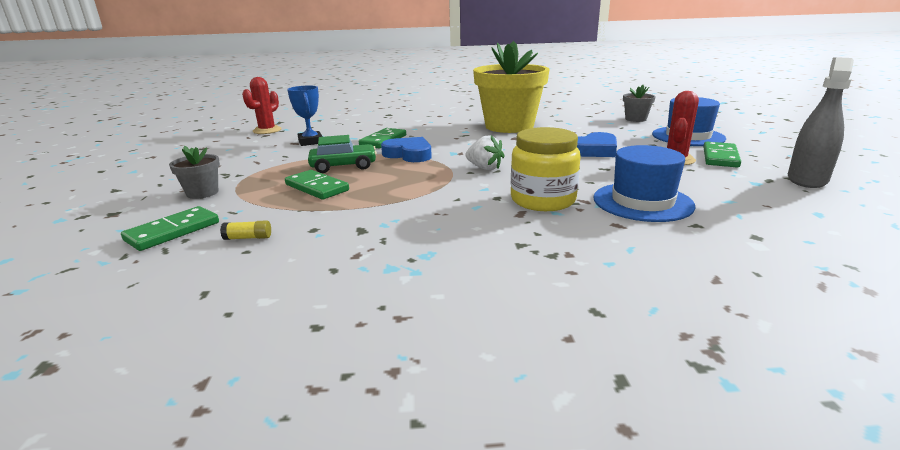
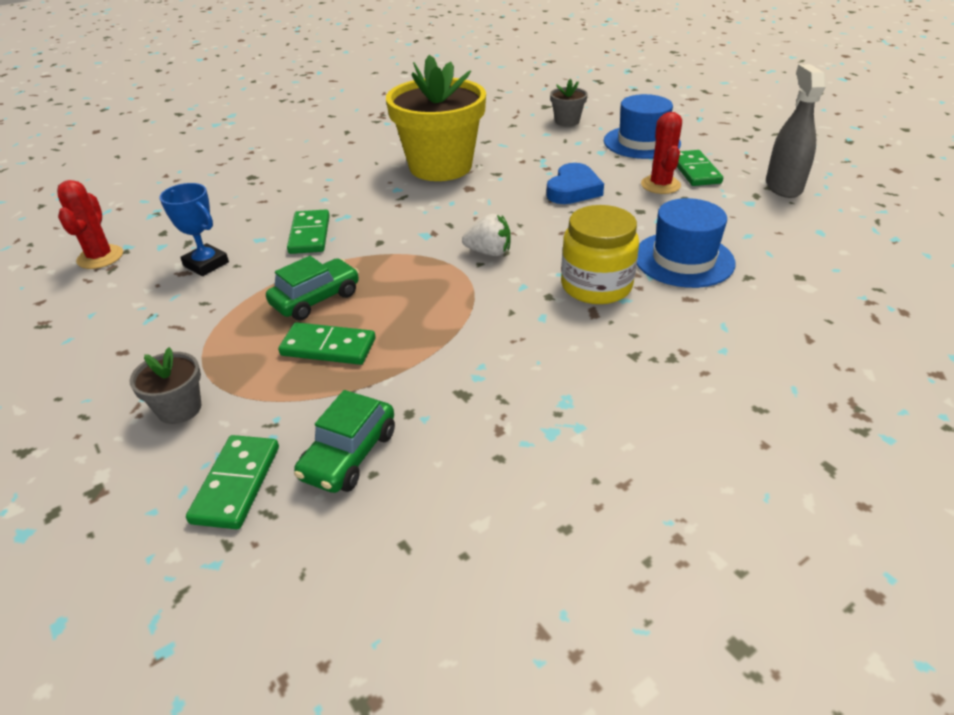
camera: 30 degrees left, 15 degrees up
(248, 238) = (349, 455): yellow glue stick -> green car
(409, 154) = (374, 252): blue heart -> none

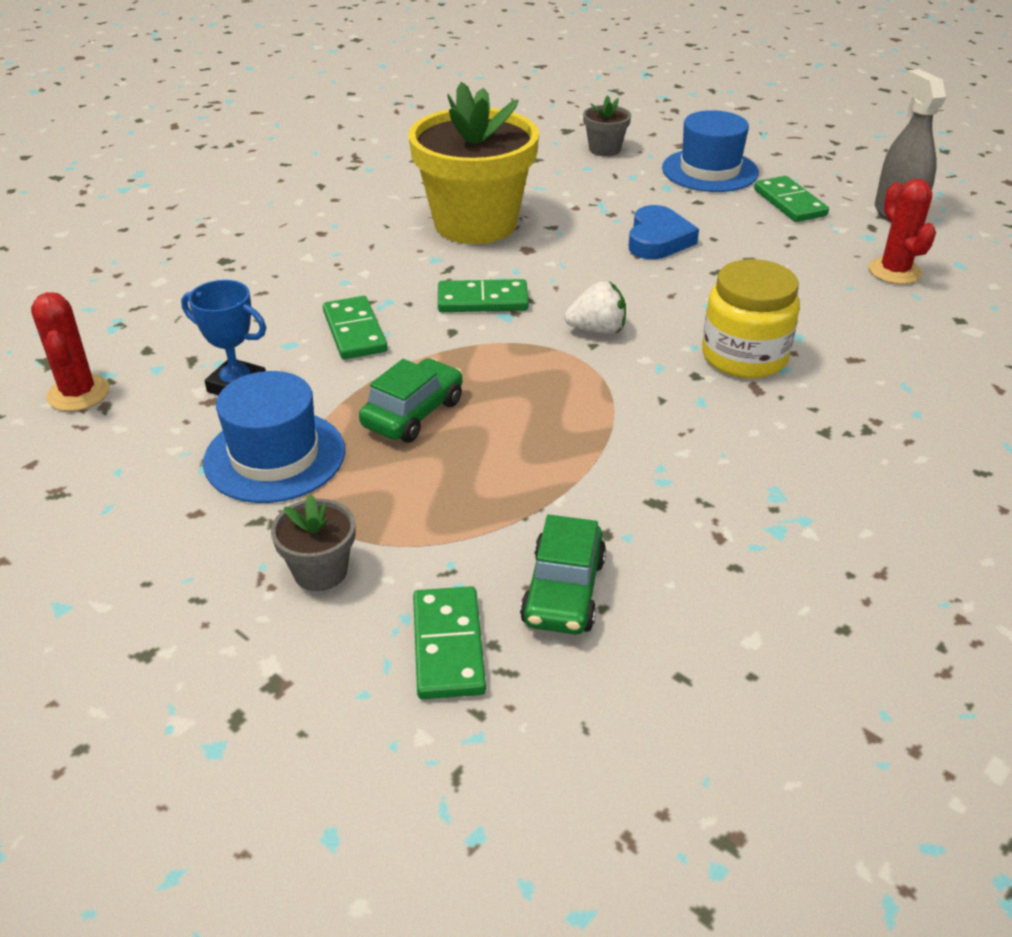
camera: 15 degrees left, 0 degrees up
(328, 347) = (464, 471): green domino -> green domino (482, 300)
(660, 185) = (758, 224): red cactus -> red cactus (894, 271)
(683, 259) = (827, 314): blue hat -> blue hat (275, 456)

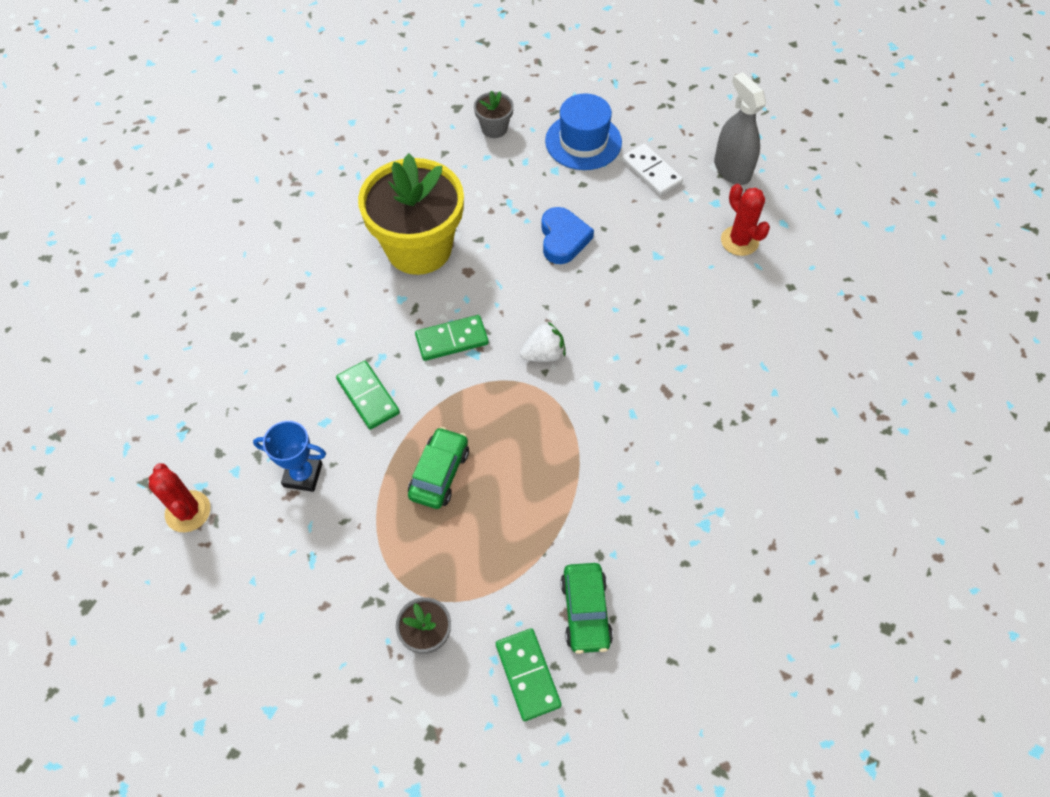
camera: 15 degrees left, 20 degrees up
(275, 456) = (357, 539): blue hat -> none
(744, 356) = (652, 360): yellow jar -> none
(790, 203) = (651, 172): green domino -> white domino

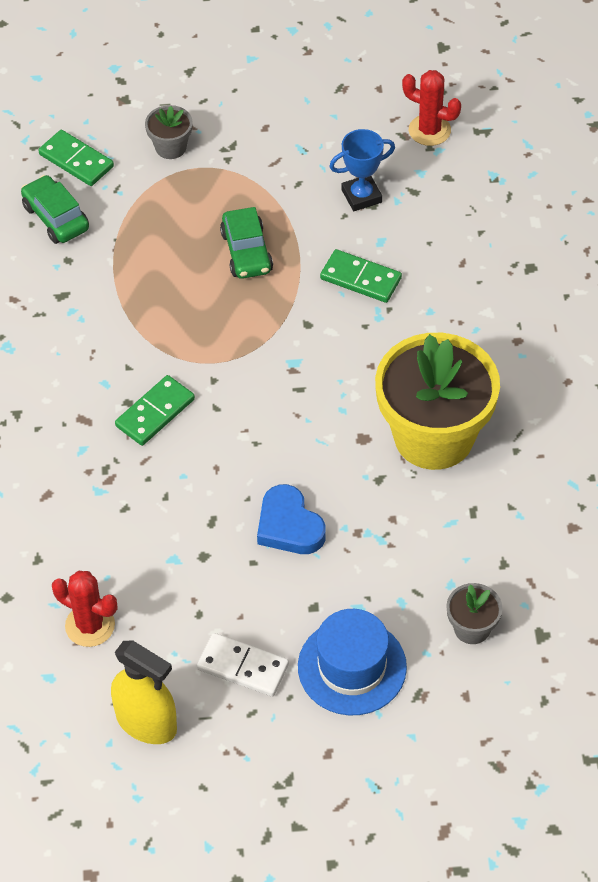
camera: 150 degrees right, 5 degrees down
(452, 340) = (324, 364): green domino -> green domino (155, 412)
(543, 354) = (225, 395): white strawberry -> none
(732, 170) = (146, 722): grey spray bottle -> yellow spray bottle

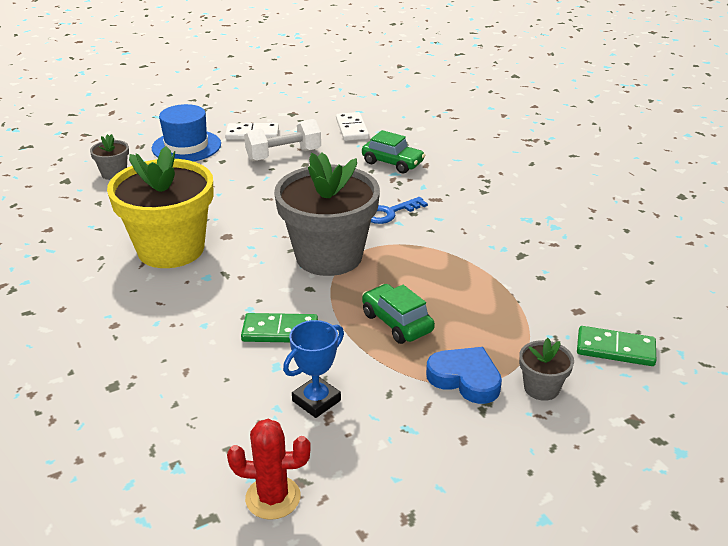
camera: 155 degrees right, 20 degrees down
(56, 218) = (582, 301): green car -> green car (392, 163)
(90, 625) = (352, 129): red cactus -> white domino
(146, 722) = (294, 109): yellow spray bottle -> none
(155, 412) = (389, 213): green domino -> blue key
(222, 590) = (283, 155): none -> white dumbbell
(264, 363) = (329, 256): none -> grey flower pot
(289, 526) = (257, 186): blue heart -> blue heart (465, 379)

